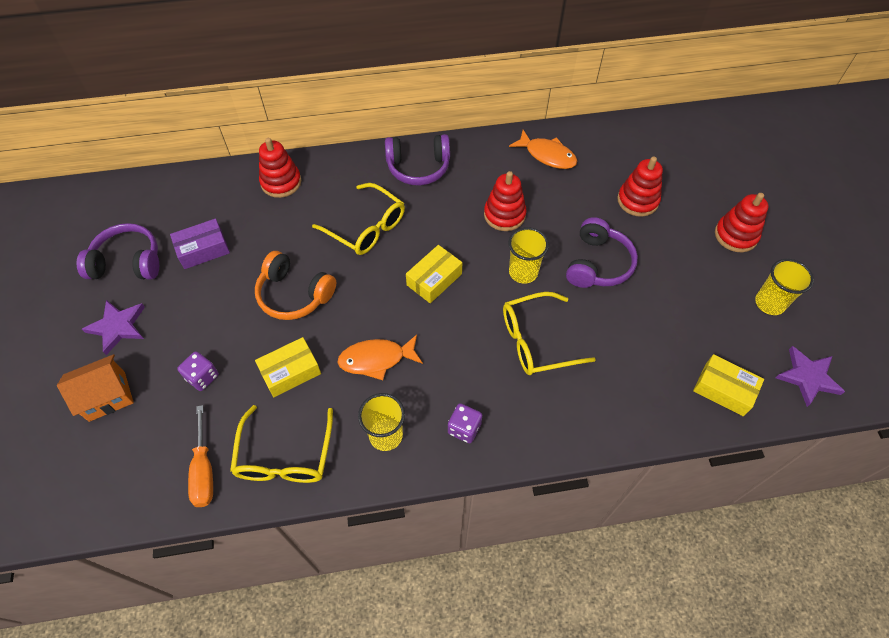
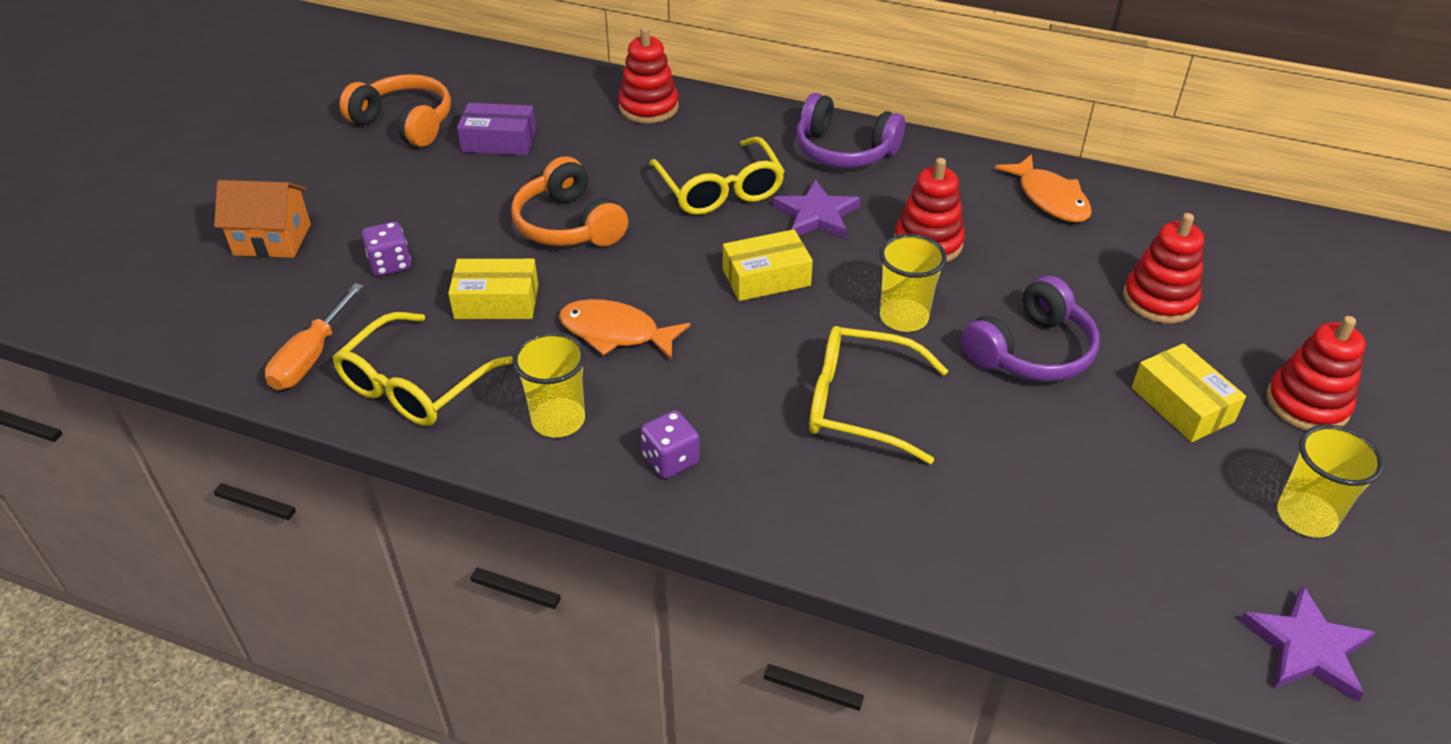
camera: 30 degrees right, 15 degrees down
(118, 327) = (341, 179): purple star -> purple star (816, 215)
(128, 262) = (405, 123): purple headphones -> orange headphones
(724, 390) = (1129, 595): yellow box -> yellow box (1182, 405)

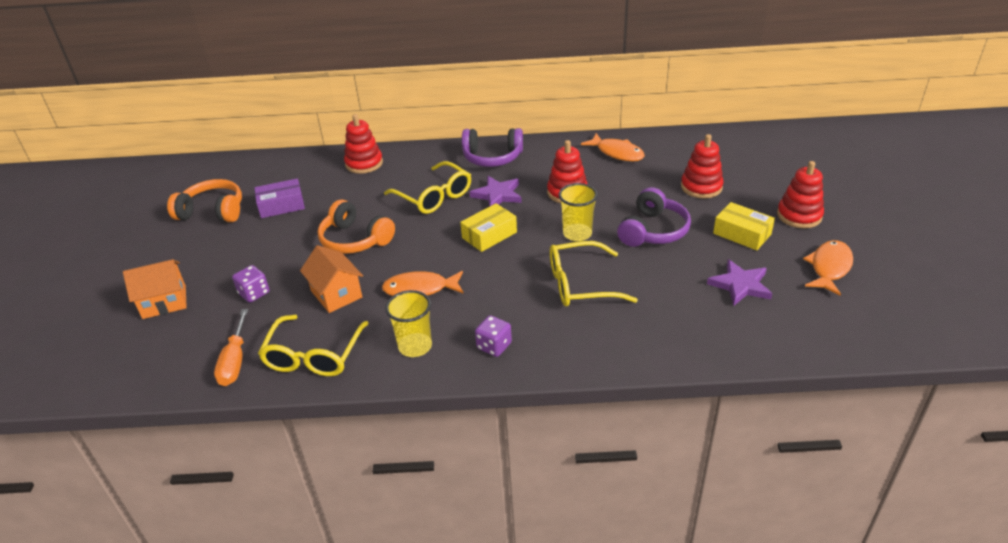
camera: 20 degrees left, 5 degrees down
(496, 301) = (336, 294): yellow box -> orange house
(1306, 516) = (829, 268): yellow cup -> orange fish
(1307, 648) = (865, 327): purple star -> purple star (740, 285)

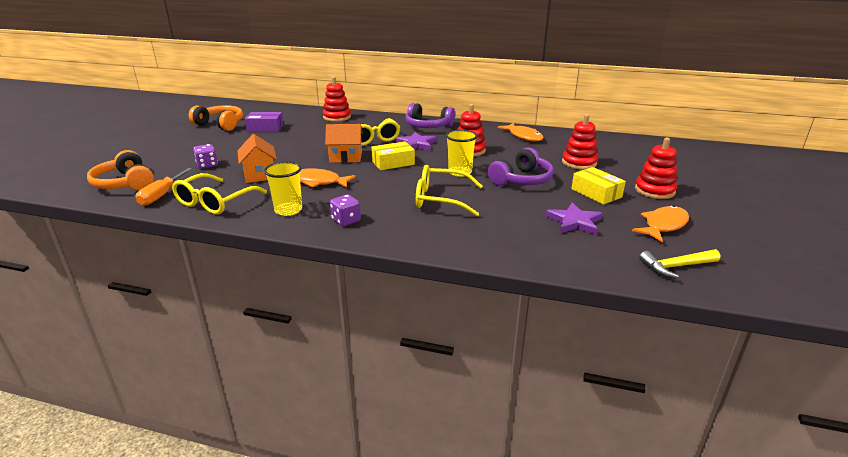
camera: 15 degrees right, 10 degrees down
(164, 302) = (148, 160): orange house -> orange house (346, 157)
(355, 240) = (297, 151): orange headphones -> orange headphones (125, 183)
(864, 325) = (676, 267): none -> yellow hammer

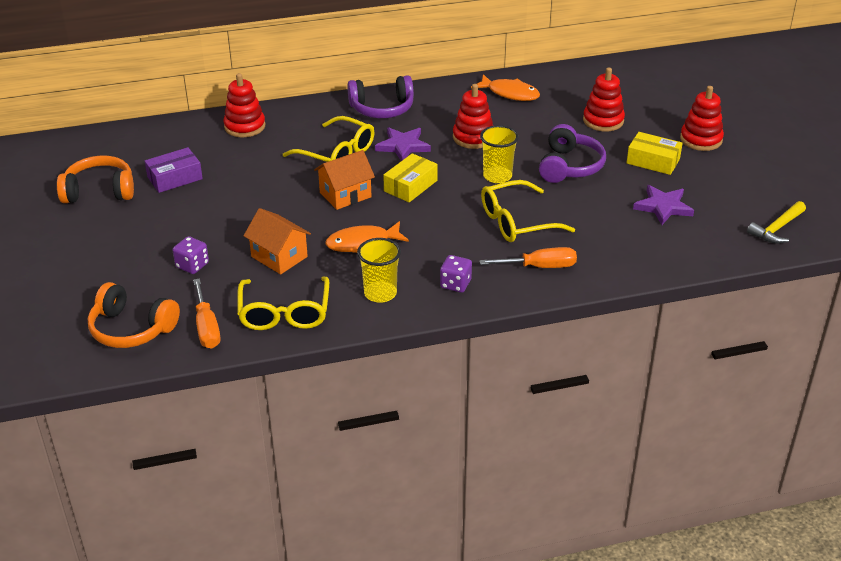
camera: 30 degrees left, 10 degrees up
(422, 229) = (539, 267): none -> orange screwdriver
(663, 225) = (737, 183): orange fish -> none

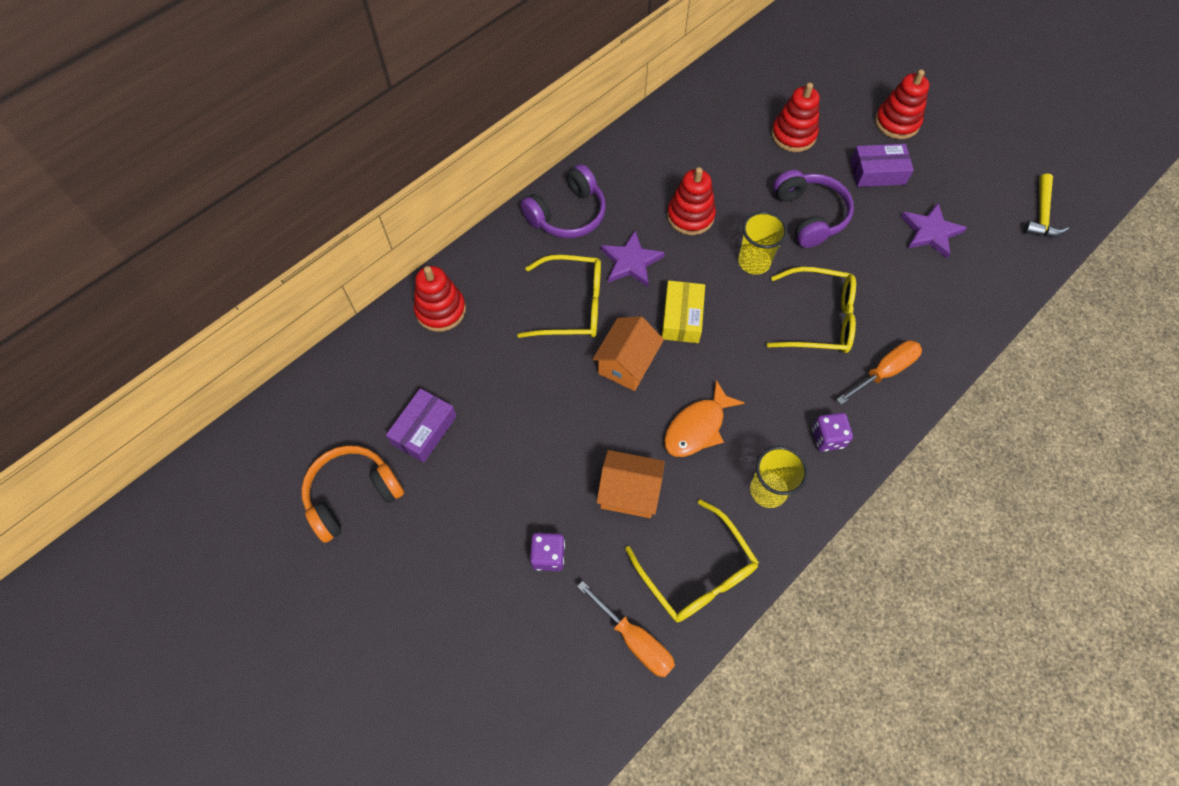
camera: 30 degrees left, 25 degrees up
(131, 329) = (557, 689): orange headphones -> none
(510, 93) = (678, 134): orange fish -> none
(517, 222) = (819, 319): yellow glasses -> yellow glasses turned 120 degrees counterclockwise
(653, 161) = (877, 172): yellow box -> purple box

